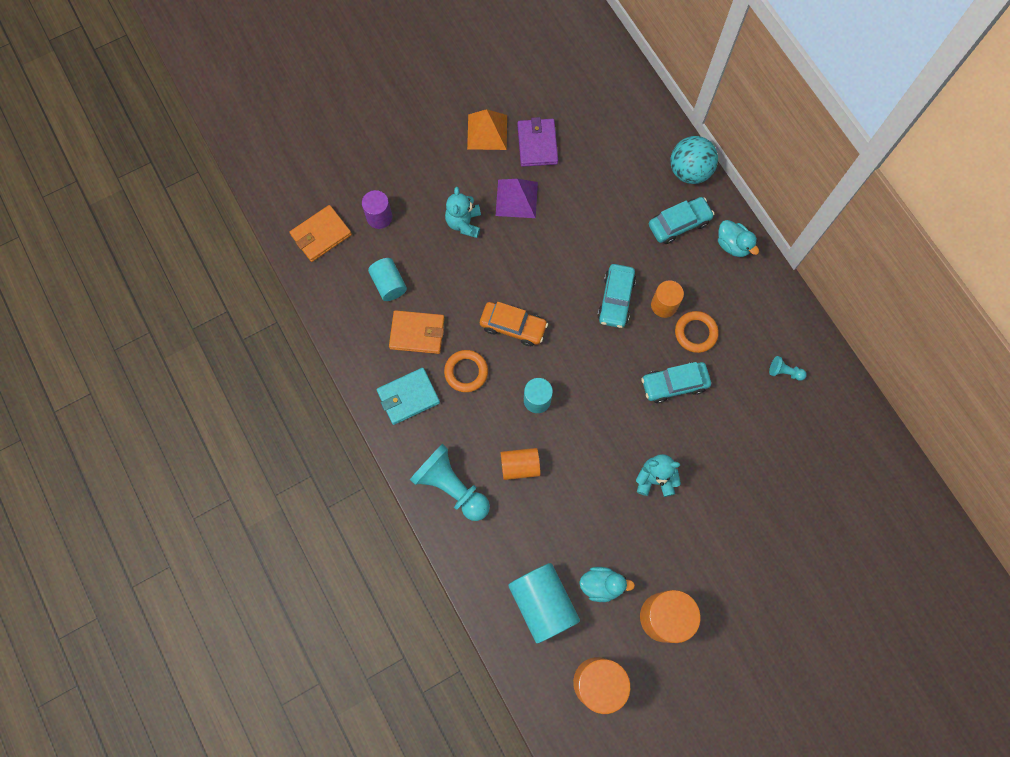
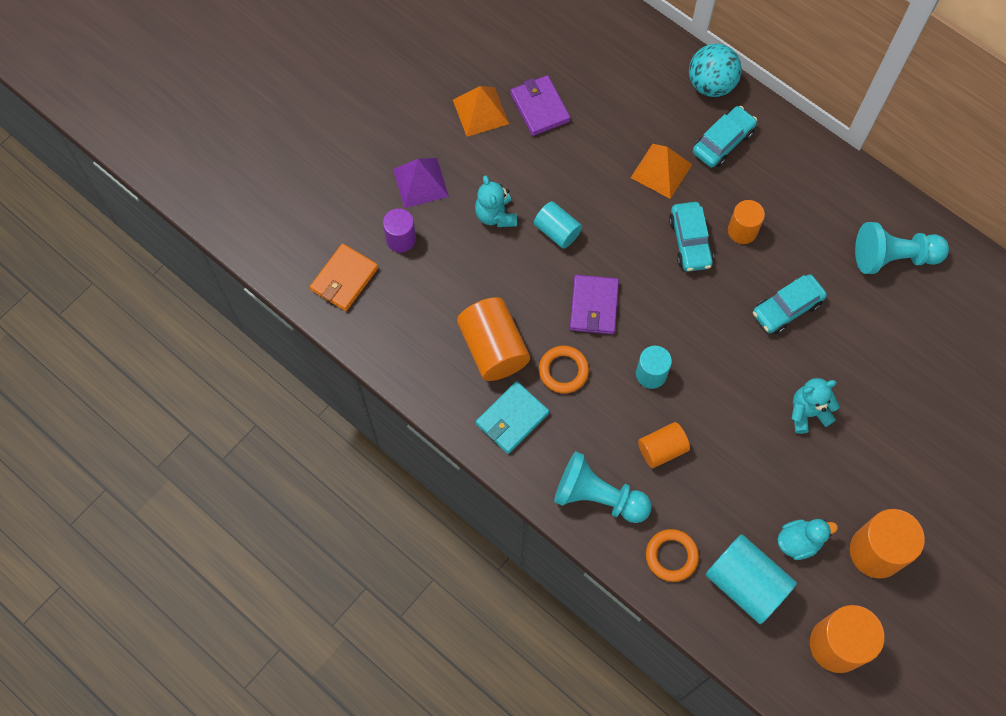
camera: 20 degrees left, 5 degrees down
(389, 284) = (441, 306): turquoise cylinder -> turquoise cylinder (557, 231)
(417, 333) = (493, 348): orange wallet -> orange cylinder
(513, 326) = (593, 306): orange car -> purple wallet
(516, 198) = (541, 171): purple pyramid -> purple pyramid (420, 182)
(616, 231) = (661, 171): none -> orange pyramid
(695, 333) = (787, 248): orange ring -> orange ring (671, 556)
(733, 245) = (787, 145): turquoise duck -> none
(784, 372) = (893, 257): turquoise pawn -> turquoise pawn, size x2.26

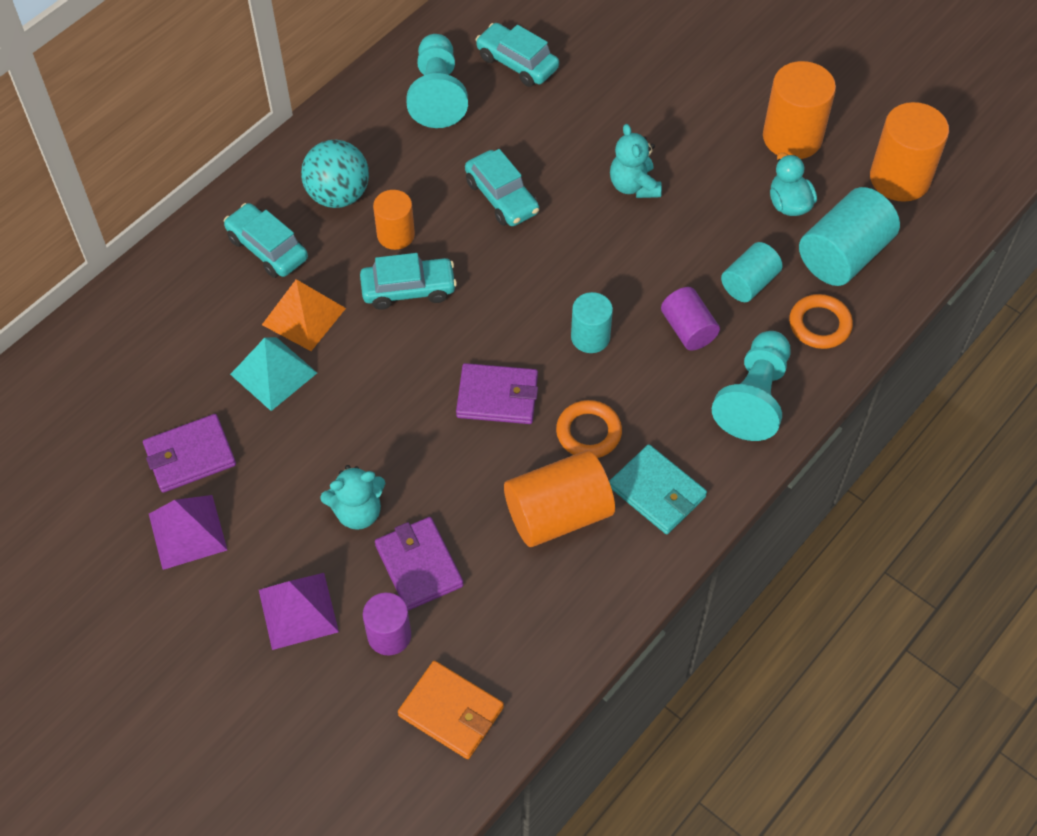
camera: 90 degrees left, 10 degrees down
(453, 256) = (419, 565): none -> purple wallet
(480, 111) = (187, 532): orange pyramid -> purple pyramid
(557, 231) = (386, 437): turquoise cylinder -> turquoise cylinder (749, 283)
(609, 154) = (273, 373): none -> turquoise pyramid
(662, 449) = (688, 329): orange cylinder -> purple cylinder
(711, 84) = (179, 257): turquoise ball -> turquoise ball (338, 195)
(937, 320) = (517, 63): none -> turquoise car

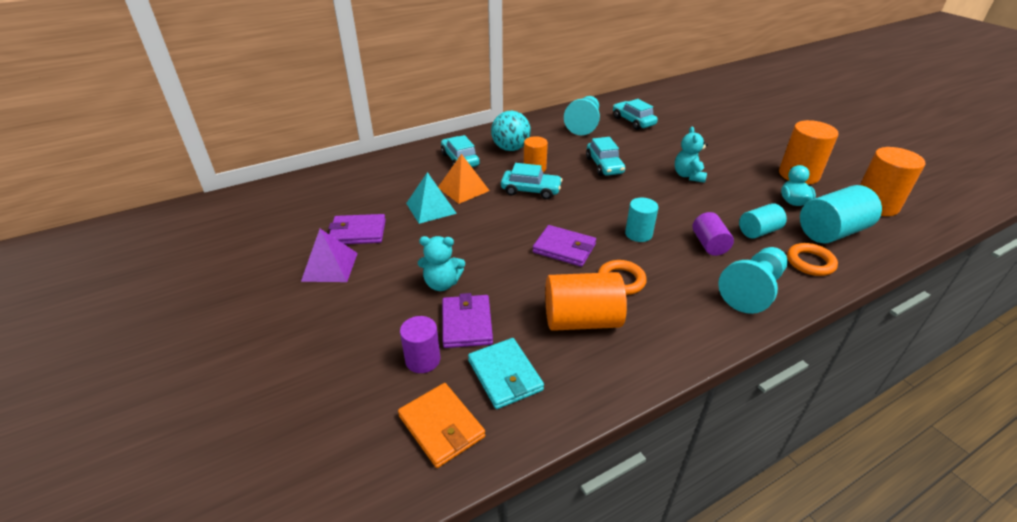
camera: 20 degrees right, 20 degrees down
(298, 610) = (369, 327): purple pyramid -> none
(657, 492) = (662, 326): turquoise wallet -> turquoise wallet (505, 375)

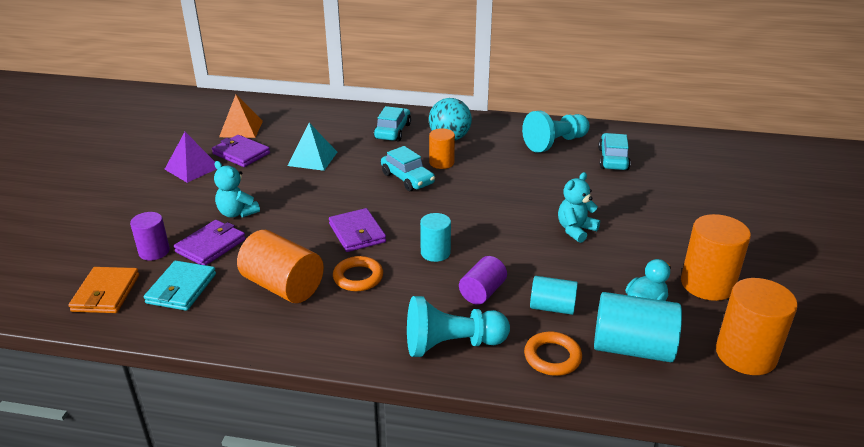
camera: 40 degrees right, 5 degrees down
(463, 189) = (358, 155): orange pyramid -> orange pyramid (241, 129)
(604, 166) = (508, 186): turquoise car -> none

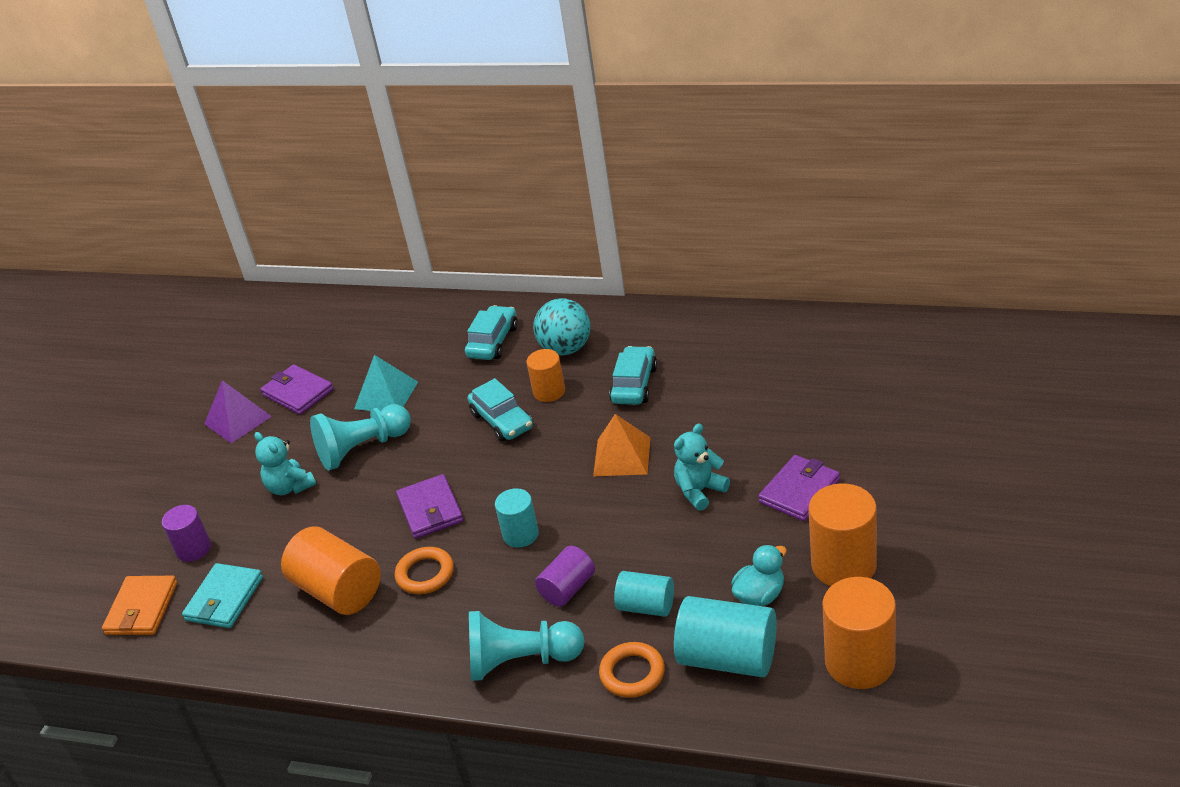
camera: 10 degrees right, 5 degrees up
(211, 246) = (258, 537): purple wallet -> purple wallet (799, 491)
(241, 129) = (299, 350): orange pyramid -> orange pyramid (622, 456)
(555, 143) = (704, 348): turquoise pawn -> turquoise pawn (362, 449)
(613, 159) = (776, 371): turquoise car -> turquoise car (634, 385)

